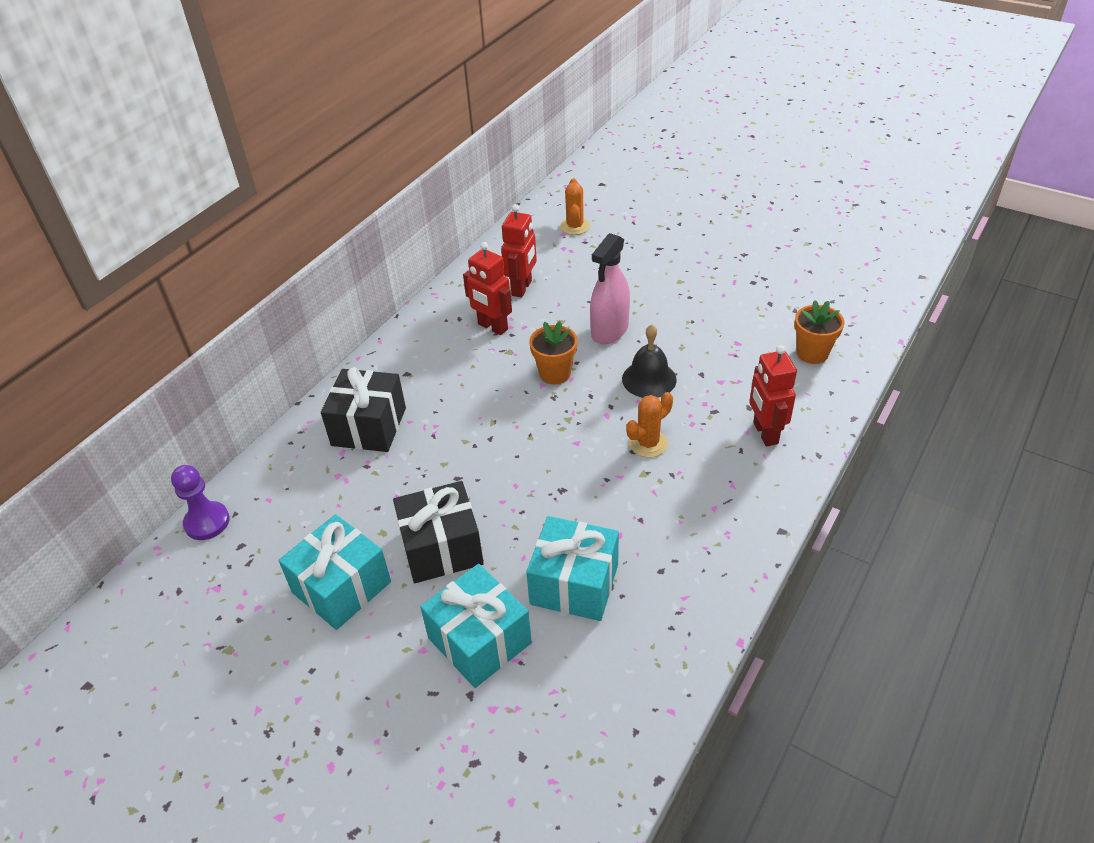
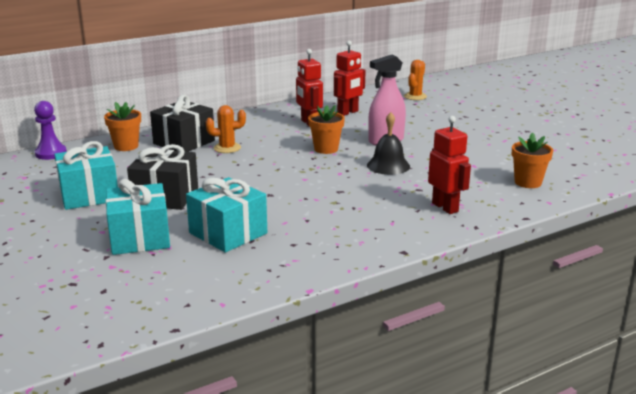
camera: 25 degrees right, 20 degrees down
(299, 465) = (126, 146): none -> orange flower pot
(648, 443) = (353, 191): orange cactus -> orange cactus (227, 148)
(765, 433) = (445, 207): red robot -> red robot turned 135 degrees clockwise

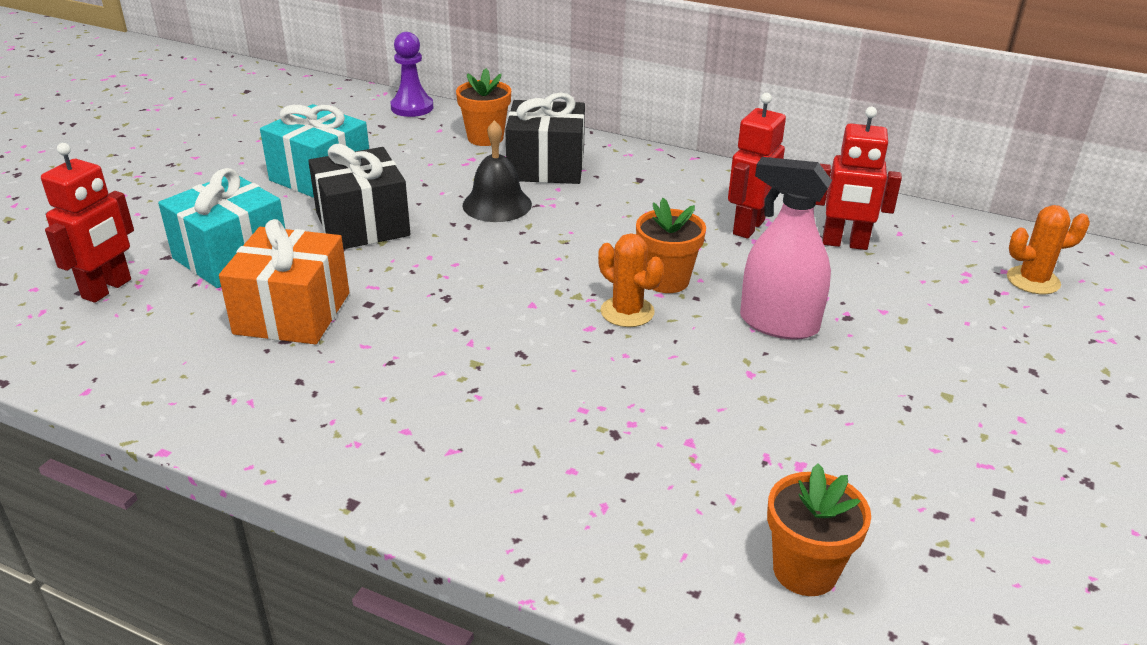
camera: 55 degrees right, 10 degrees up
(227, 148) = (565, 203): orange cactus -> orange cactus (627, 312)
(228, 233) = (292, 313): turquoise gift -> orange gift
(388, 165) = (676, 364): black bell -> black bell (497, 204)
(445, 207) = (569, 492): red robot -> red robot (107, 289)

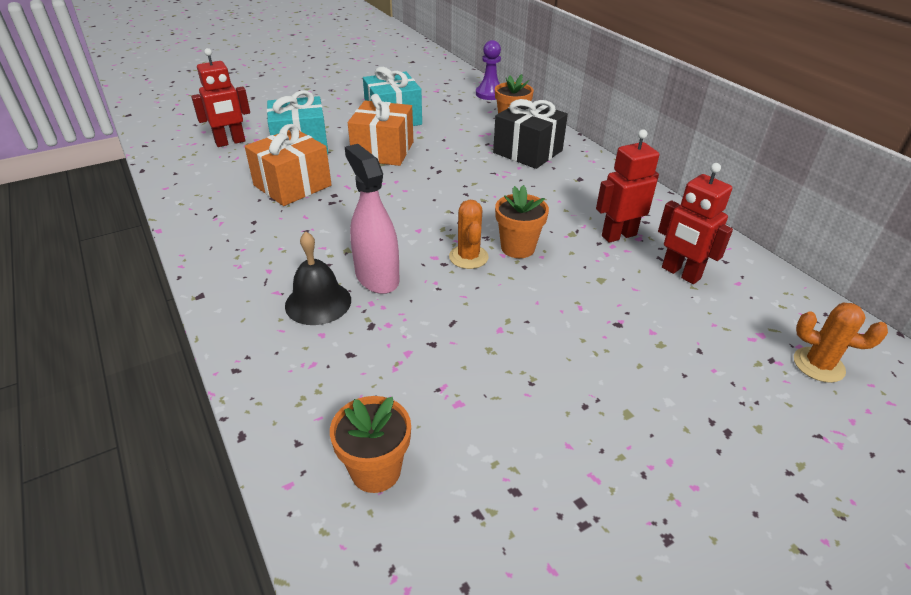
camera: 35 degrees right, 5 degrees up
(362, 224) = (383, 151): black gift -> orange gift
(497, 204) = (470, 164): black bell -> black bell (318, 302)
(778, 324) = (560, 306): pink spray bottle -> pink spray bottle (377, 277)

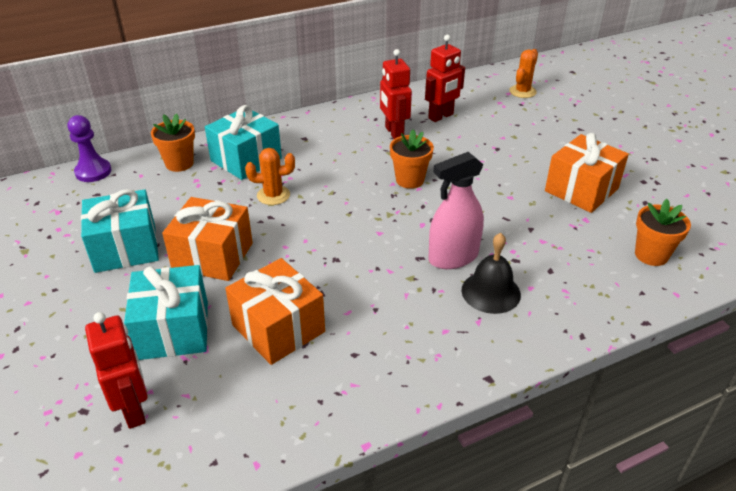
camera: 85 degrees left, 0 degrees up
(468, 257) = (422, 206): orange cactus -> orange cactus (273, 195)
(528, 152) = (246, 159): black gift -> turquoise gift
(532, 408) = (581, 190): none -> orange gift

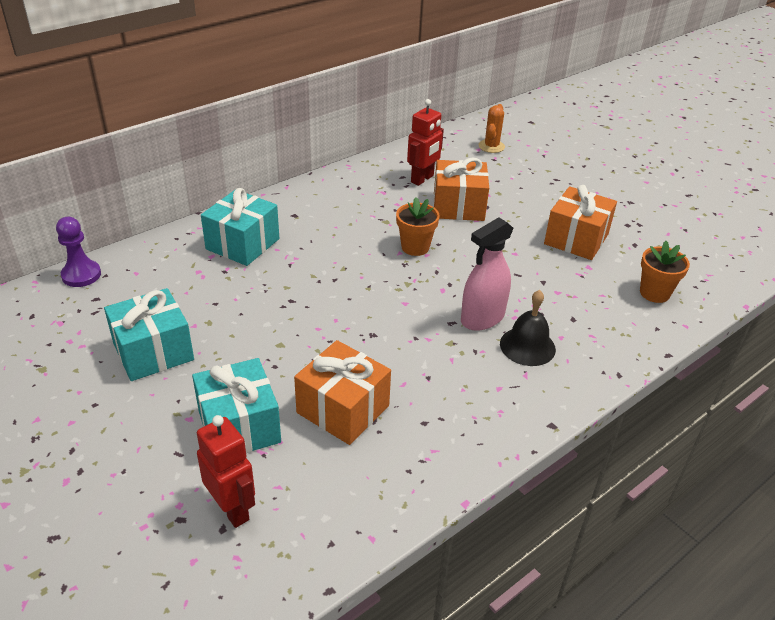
camera: 15 degrees left, 0 degrees up
(179, 163) = (173, 256): orange flower pot -> none
(213, 256) = (249, 347): orange gift -> orange gift (458, 206)
(273, 195) = (286, 278): orange cactus -> none
(394, 132) = (382, 200): red robot -> none

